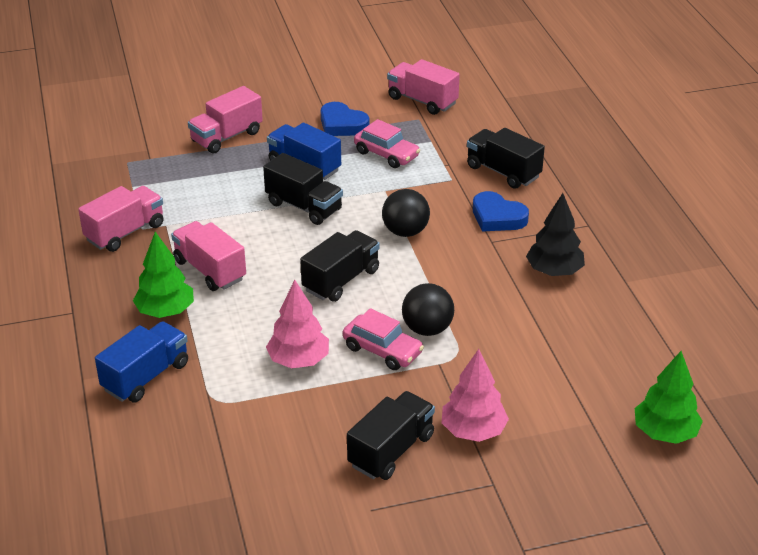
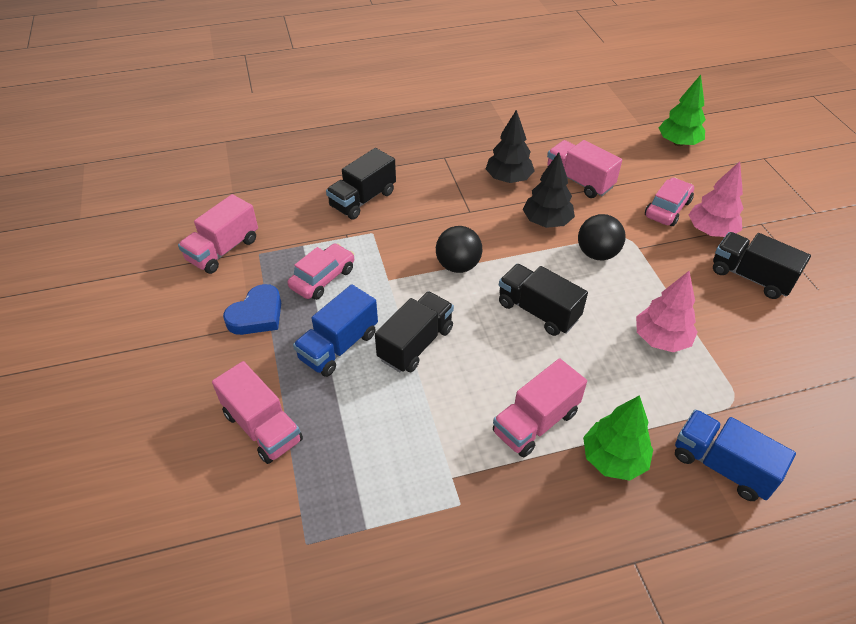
camera: 90 degrees left, 10 degrees up
(125, 232) = (470, 523): pink truck -> pink truck (579, 181)
(382, 350) = (631, 282): pink car -> pink car (667, 209)
(479, 295) = (546, 222): none -> black tree
(497, 217) = (434, 206): blue heart -> none

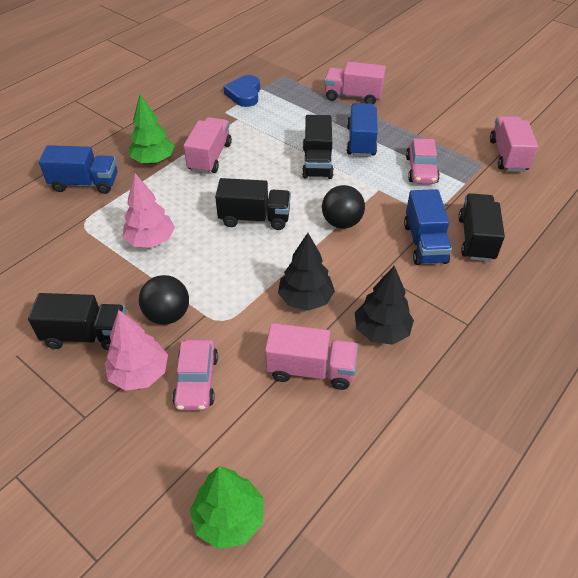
camera: 145 degrees right, 0 degrees up
(257, 315) = (429, 134): blue heart -> blue heart (244, 94)
(407, 216) = (424, 243): none -> blue truck
(597, 253) = (239, 289): black ball -> black ball (167, 315)

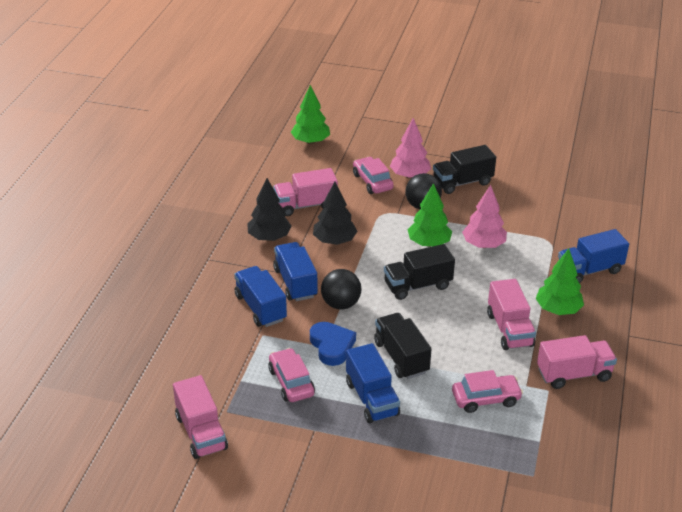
camera: 155 degrees right, 10 degrees down
(204, 261) = (429, 243): none -> green tree
(244, 94) = (551, 424): blue heart -> blue heart (332, 346)
(275, 119) = (485, 399): none -> pink car
(353, 96) = (420, 467): pink truck -> pink truck (574, 374)
(376, 259) = (295, 283): none -> blue truck
(476, 239) = (216, 325): black truck -> none

